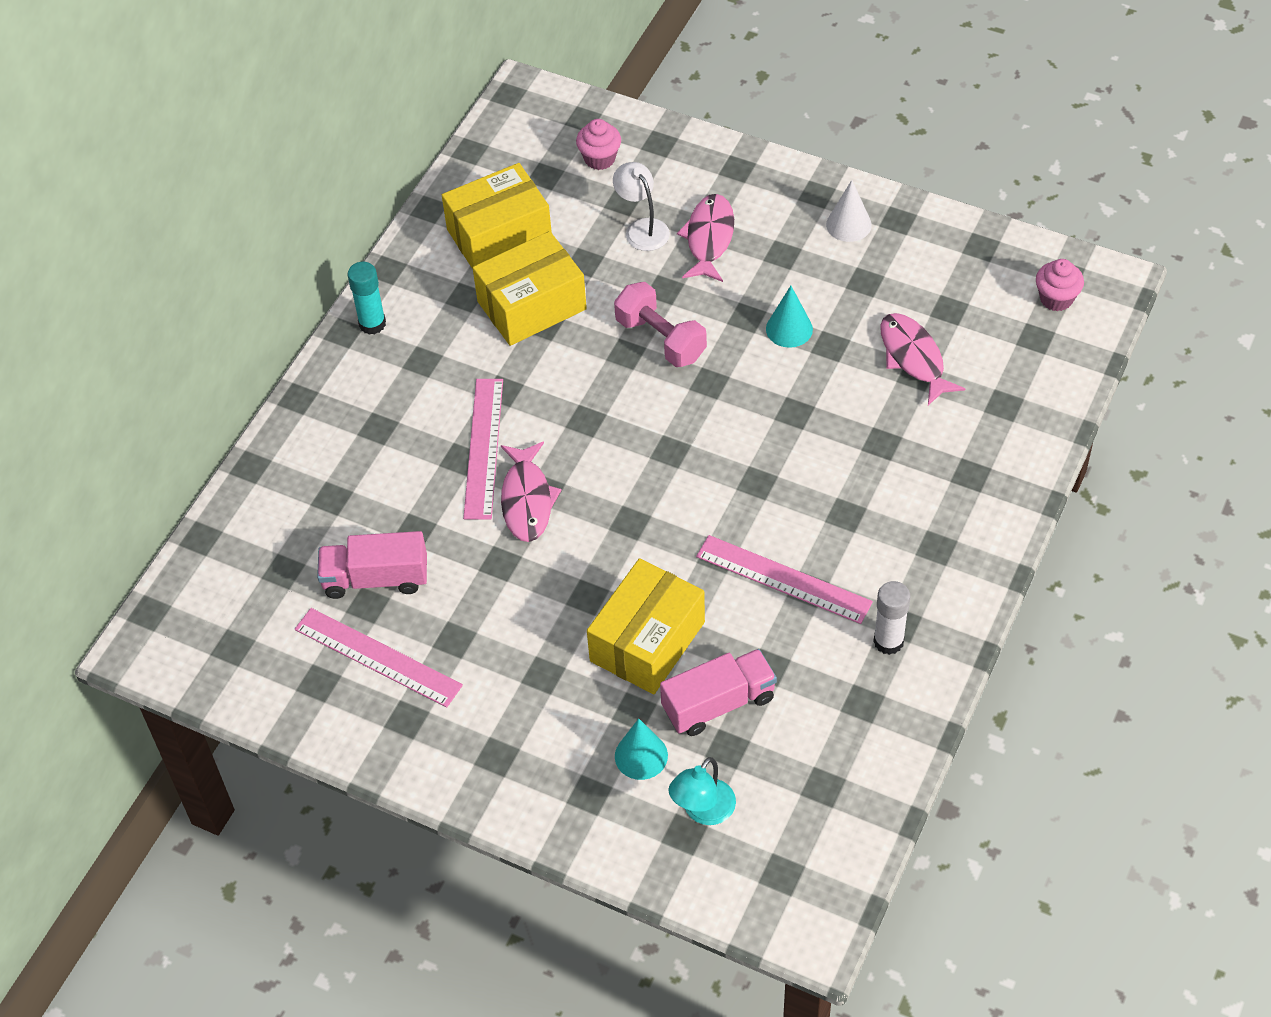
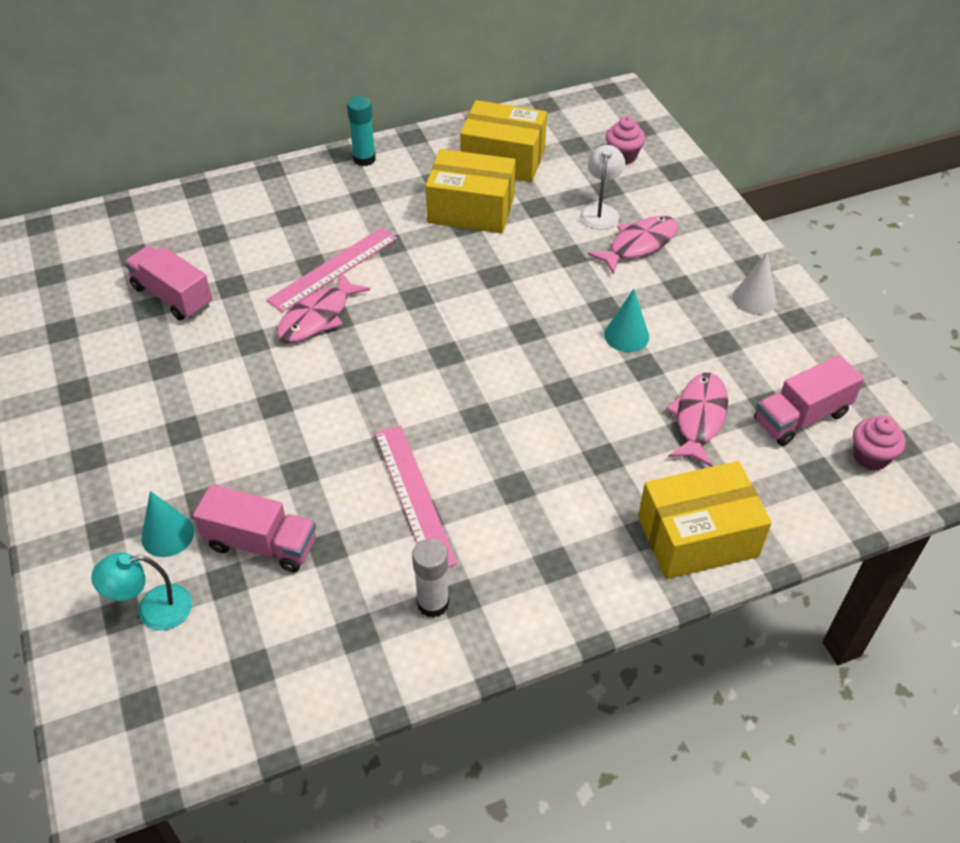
camera: 40 degrees right, 5 degrees down
(378, 657) = (111, 341): pink ruler -> none
(647, 641) = (272, 463): yellow box -> yellow box (697, 537)
(661, 339) = (528, 282): pink dumbbell -> none
(981, 302) = (801, 417): none -> pink truck

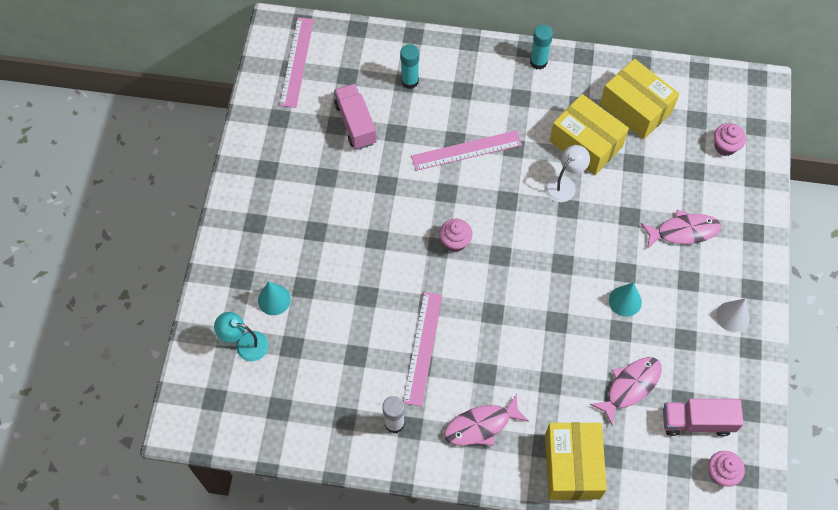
camera: 30 degrees right, 15 degrees up
(55, 264) = (297, 62): none -> pink ruler
(219, 230) = (410, 81): none -> turquoise glue stick
(261, 544) = (321, 333): pink truck -> none
(318, 317) = (436, 185): pink fish -> pink fish (481, 425)
(380, 363) = (455, 242): none -> pink cupcake
(600, 211) = (675, 189): white lamp -> white lamp (564, 184)
(697, 537) = (572, 466): yellow box -> yellow box turned 75 degrees clockwise

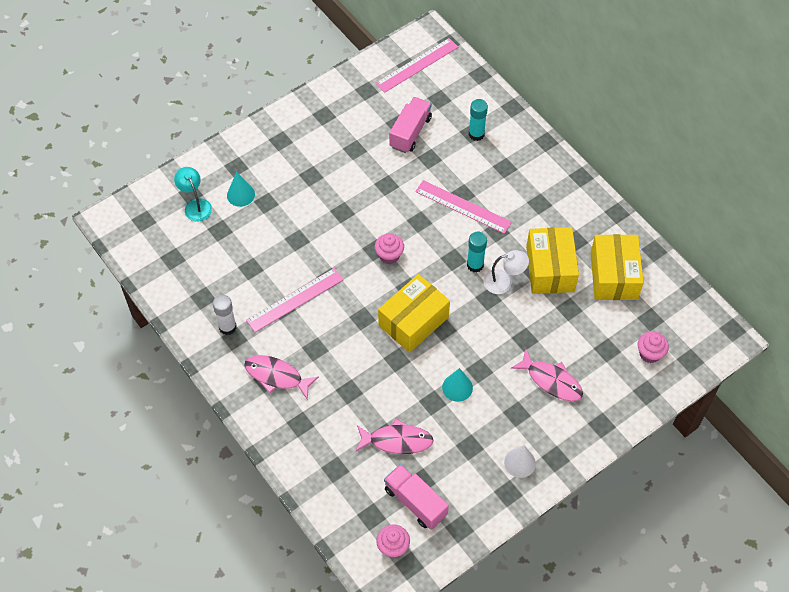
camera: 45 degrees right, 5 degrees down
(538, 62) = (579, 191): turquoise glue stick -> turquoise glue stick (475, 265)
(572, 466) = (303, 451): yellow box -> yellow box (413, 321)

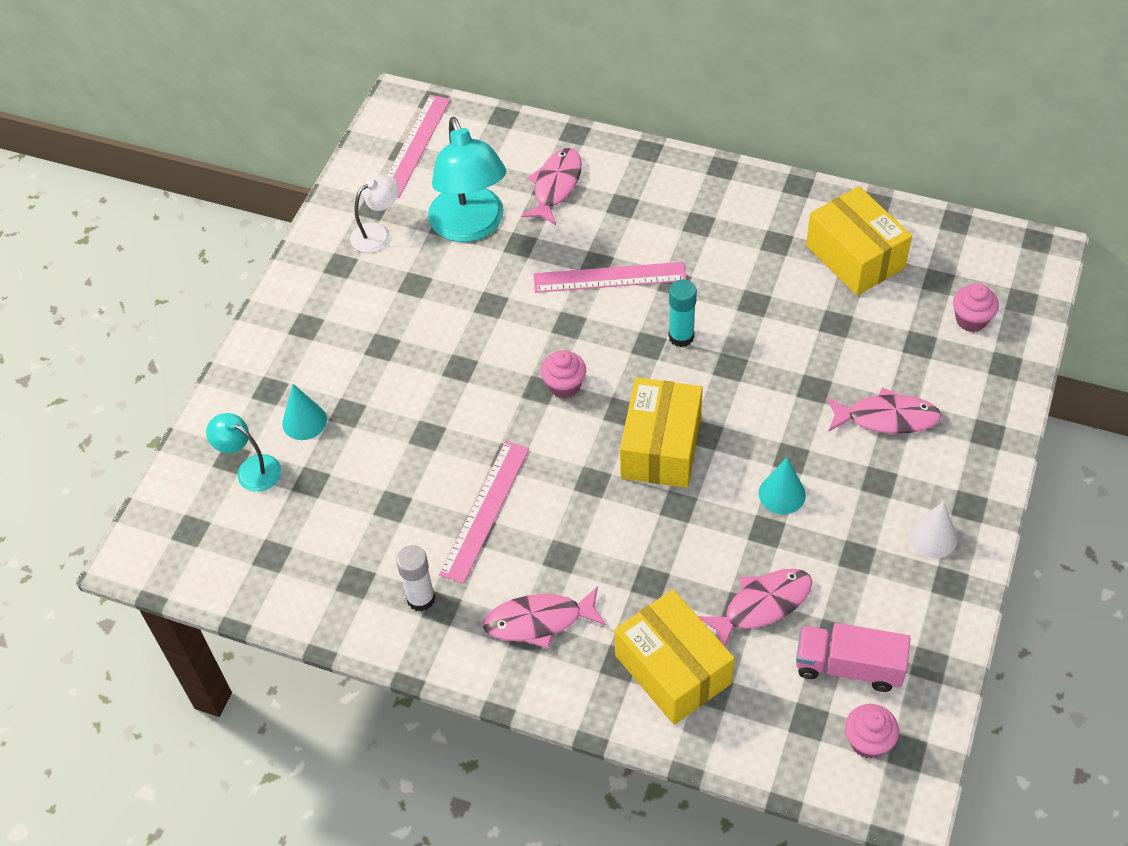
camera: 30 degrees left, 5 degrees down
(410, 132) = (470, 227): pink truck -> turquoise lamp
(476, 134) = (556, 186): turquoise glue stick -> pink fish
(504, 282) = (732, 336): white lamp -> white lamp (377, 233)
(550, 269) = (775, 291): yellow box -> yellow box (673, 669)

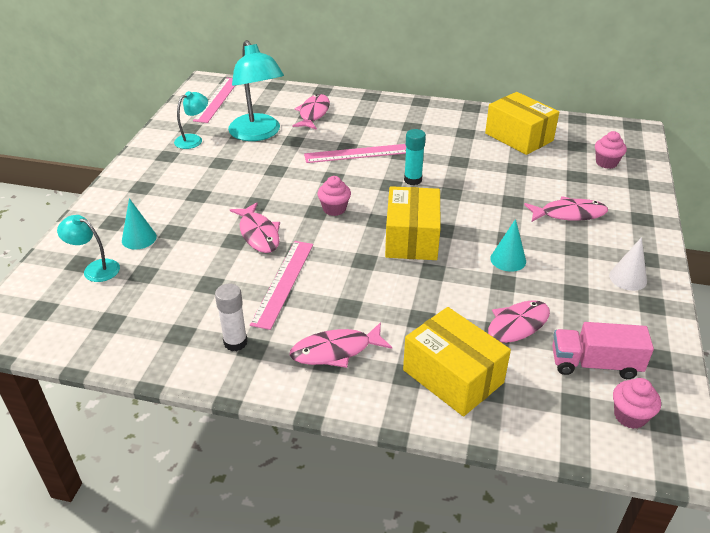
camera: 10 degrees left, 15 degrees down
(377, 233) = (193, 139): white lamp -> turquoise lamp
(459, 424) = (258, 234): none -> pink fish

